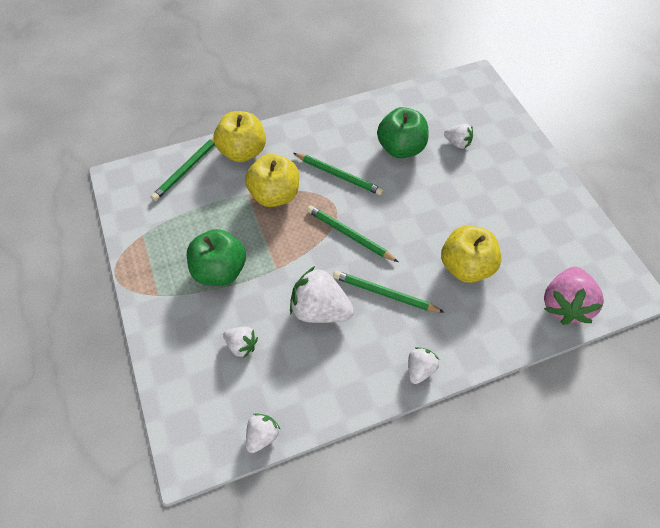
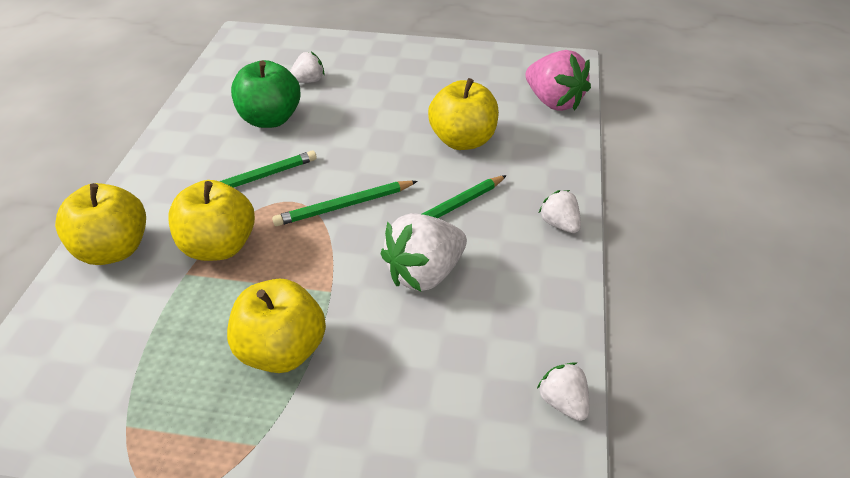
camera: 60 degrees left, 15 degrees down
(187, 169) = (69, 322): green pencil -> none
(220, 271) = (281, 351): green apple -> yellow apple
(241, 345) = (417, 373): white strawberry -> none

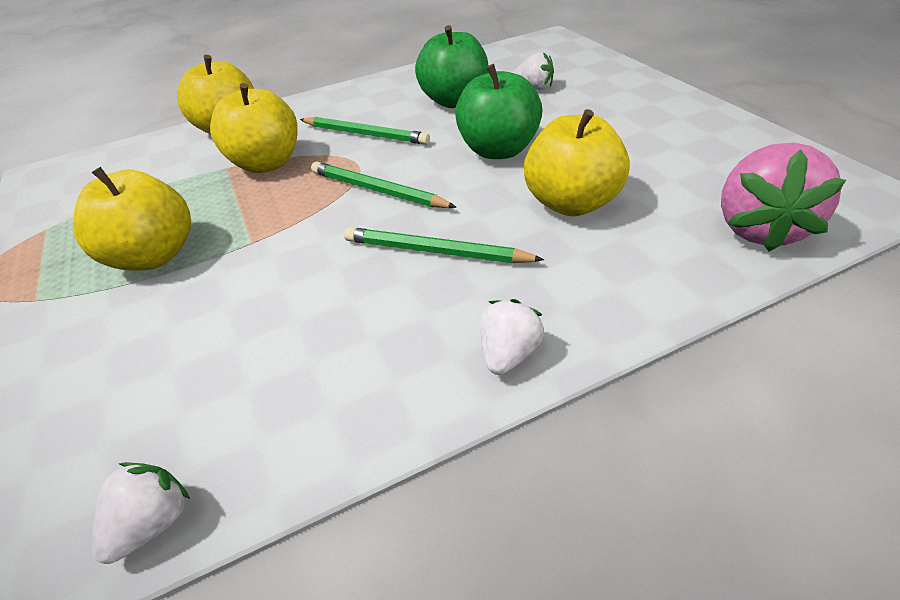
camera: 60 degrees right, 0 degrees up
(368, 135) = (499, 150): none -> green apple
(424, 274) = (318, 286): white strawberry -> none

